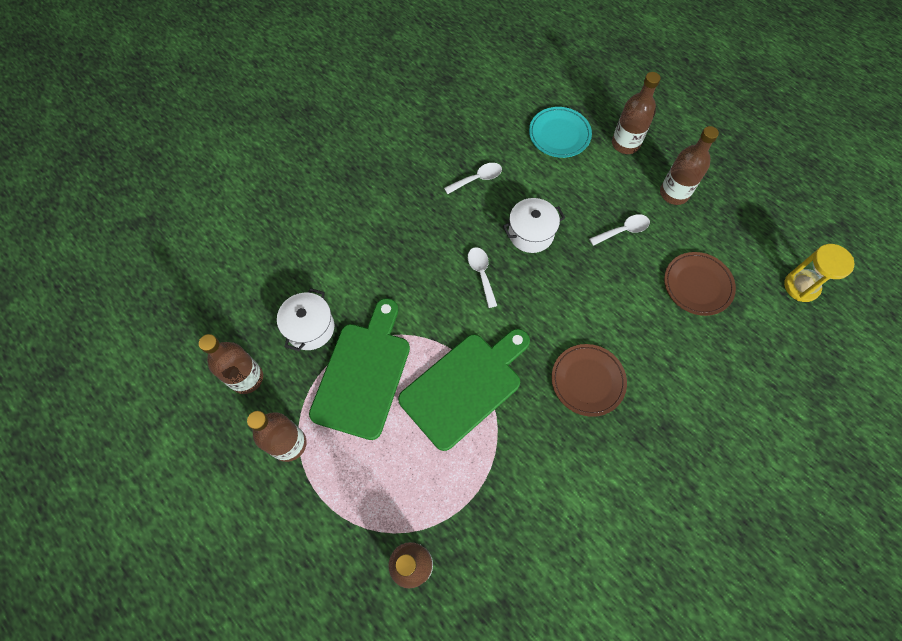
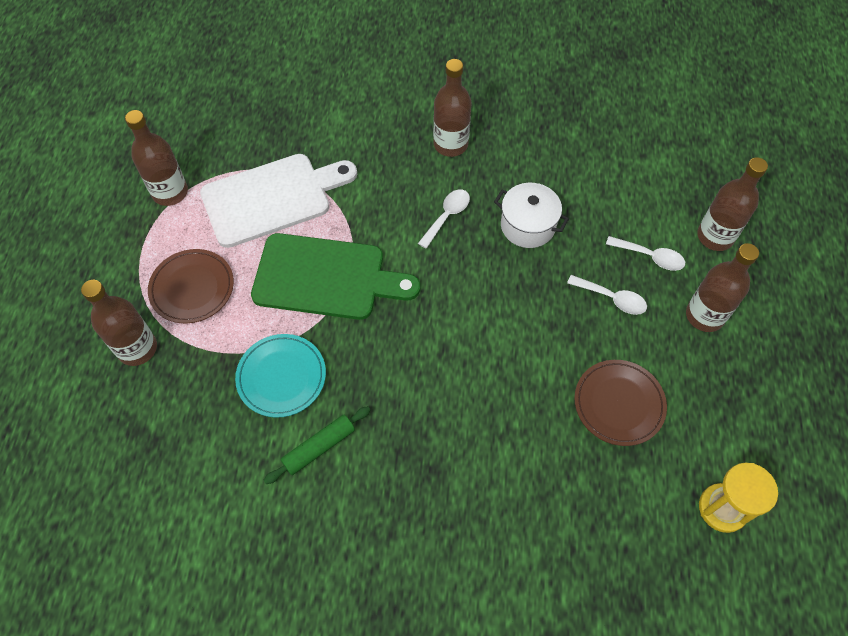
camera: 50 degrees right, 5 degrees down
(247, 378) = (201, 127): brown bottle -> brown bottle (450, 144)
(310, 328) = (280, 135): white pot -> none
(363, 374) = (272, 198): green cutting board -> white cutting board
(477, 179) = (541, 147): white spoon -> white spoon (650, 257)
(559, 134) = (661, 176): turquoise plate -> turquoise plate (281, 377)
(587, 381) = (420, 371): brown plate -> brown plate (192, 288)
(596, 488) = (319, 447): none -> green rolling pin

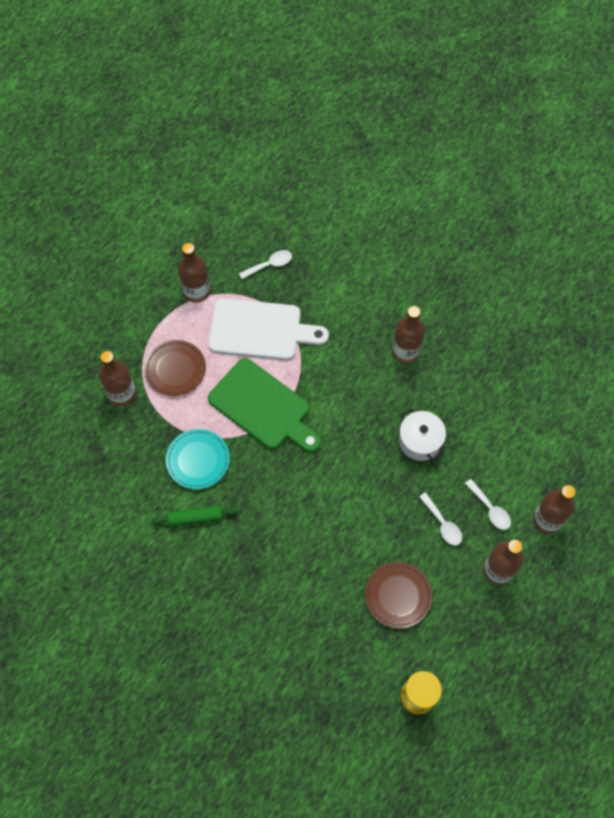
camera: 30 degrees right, 5 degrees up
(447, 216) = (369, 405): white spoon -> white spoon (269, 265)

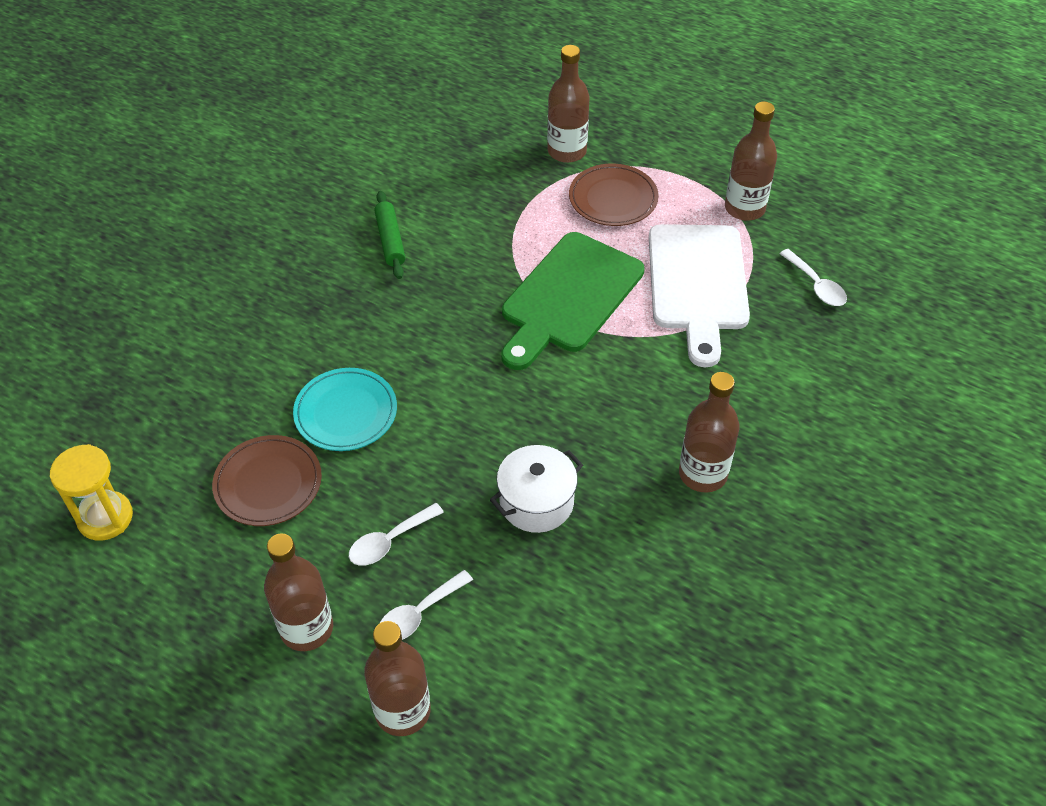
camera: 85 degrees right, 15 degrees down
(198, 460) = (476, 235): turquoise plate -> turquoise plate (346, 413)

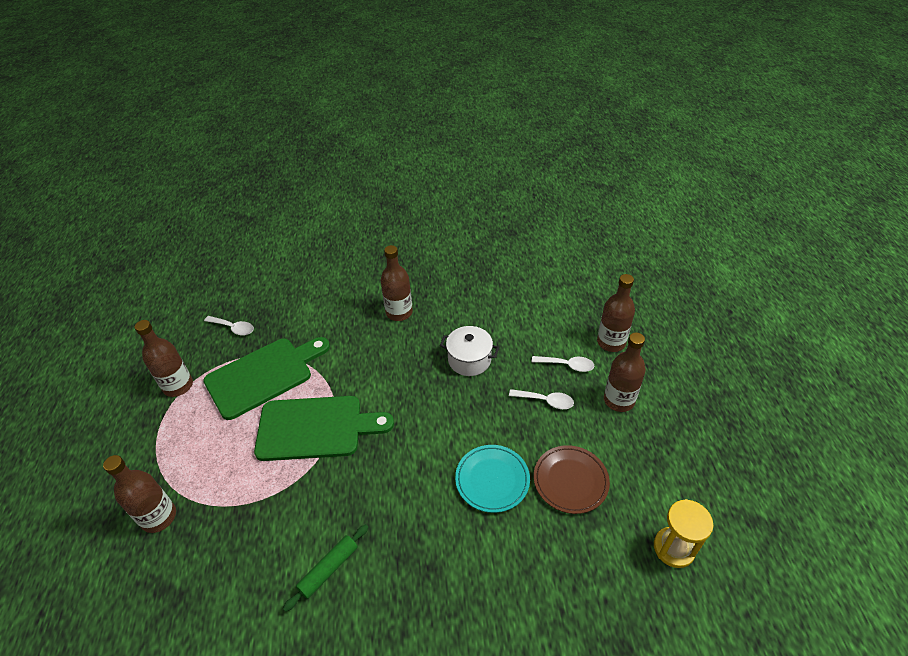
camera: 125 degrees left, 5 degrees down
(613, 199) = (203, 457): brown plate -> none
(697, 284) = (263, 375): white cutting board -> green cutting board
(816, 285) = (233, 328): white spoon -> white spoon turned 90 degrees clockwise

